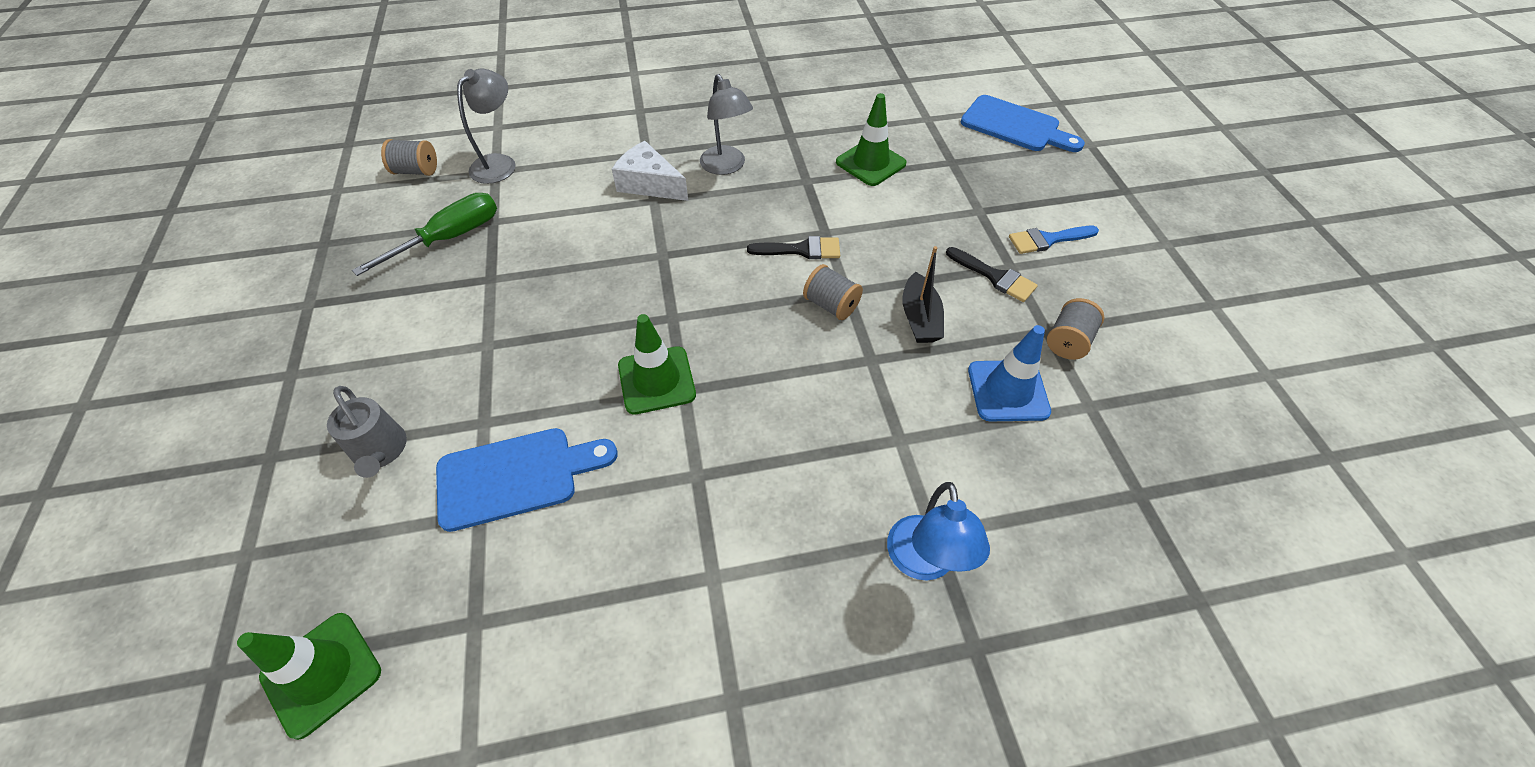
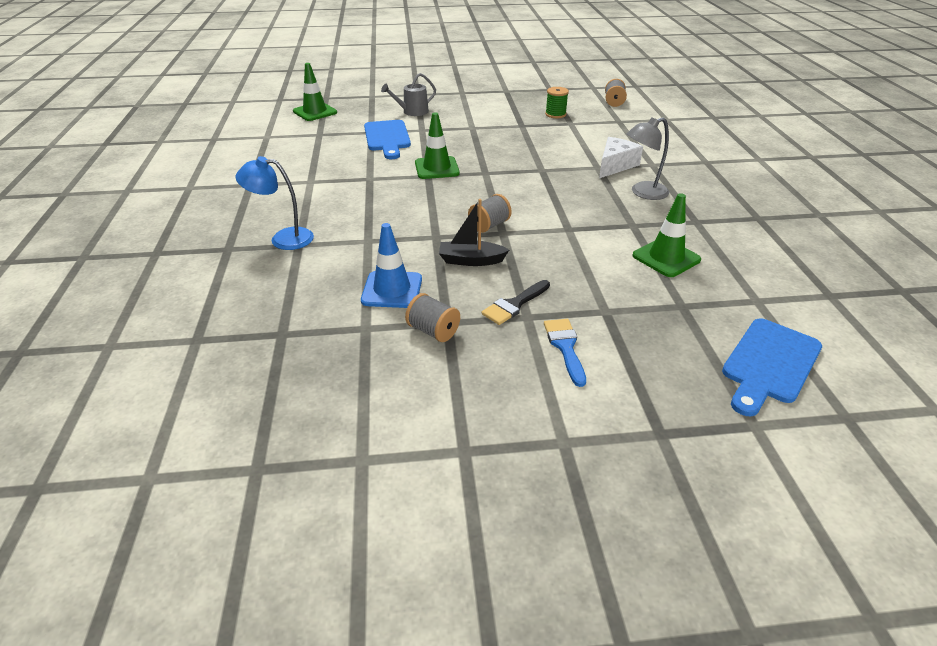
camera: 95 degrees right, 15 degrees down
(451, 237) = (555, 114): green screwdriver -> green spool
(500, 163) = (627, 122): grey lamp -> none
(801, 250) = (547, 218): black brush -> none

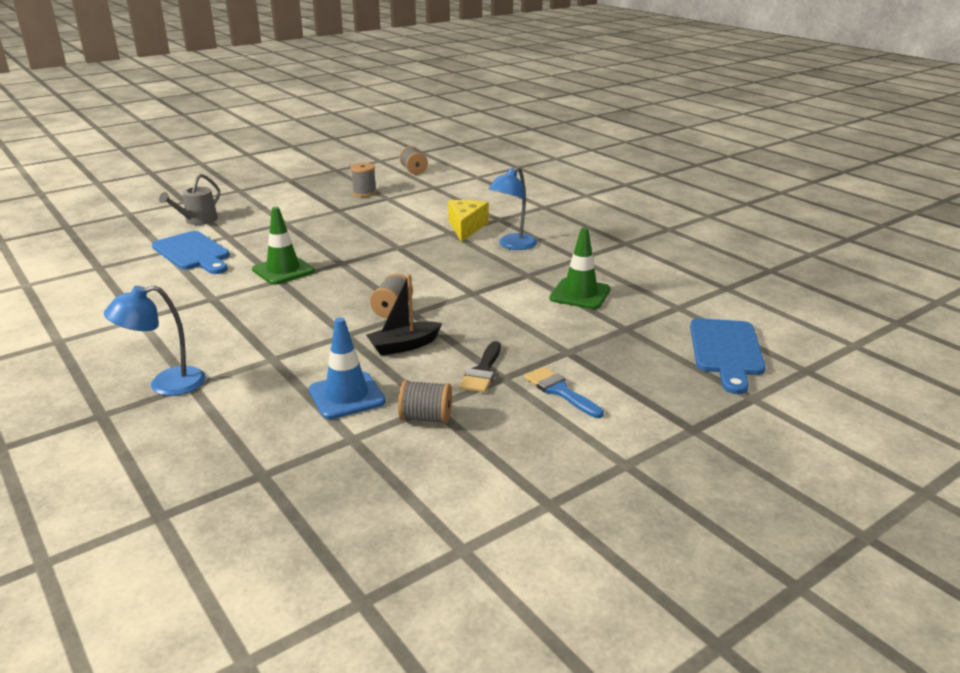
camera: 30 degrees left, 10 degrees down
(315, 112) = (67, 245): green traffic cone -> none
(555, 114) = (364, 193): green spool -> grey spool
(615, 165) = (466, 227): white cheese -> yellow cheese
(643, 193) = (512, 245): grey lamp -> blue lamp

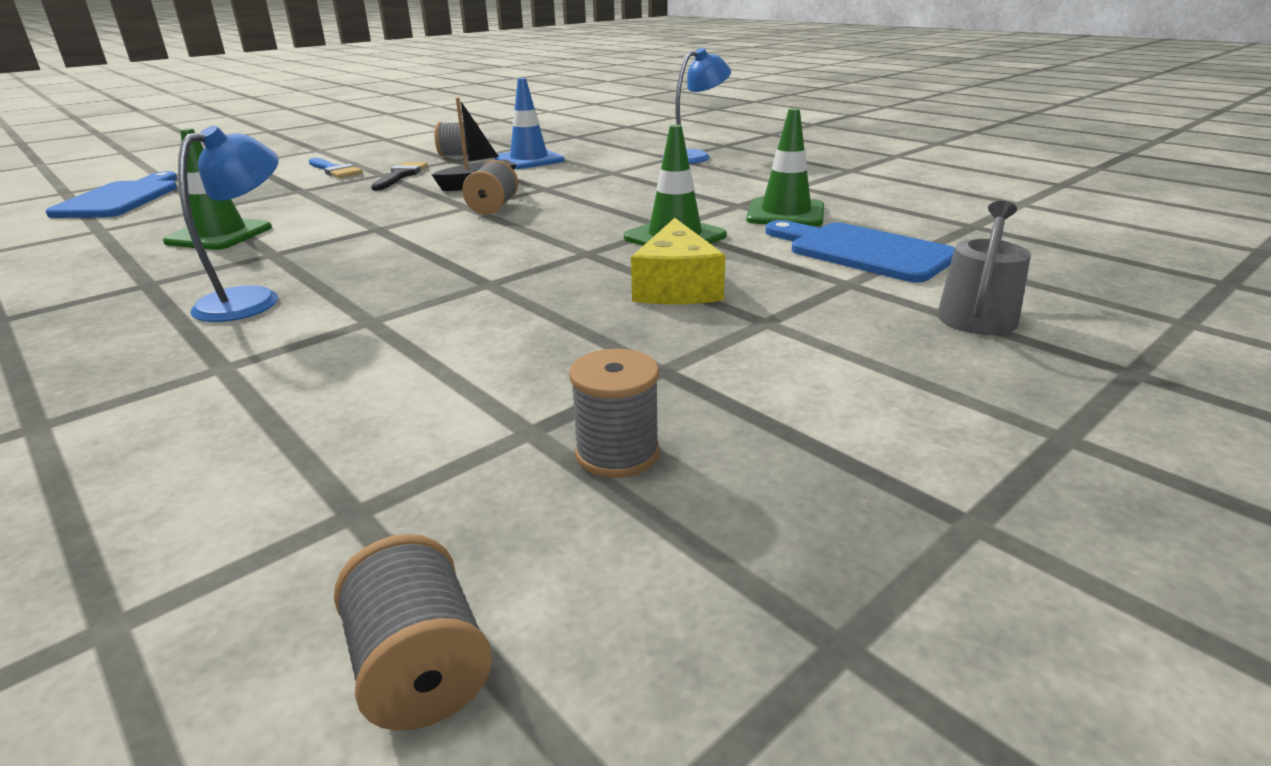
camera: 175 degrees right, 0 degrees up
(193, 286) = (785, 213): none -> green traffic cone
(466, 227) = (326, 335): yellow cheese -> yellow cheese (676, 287)

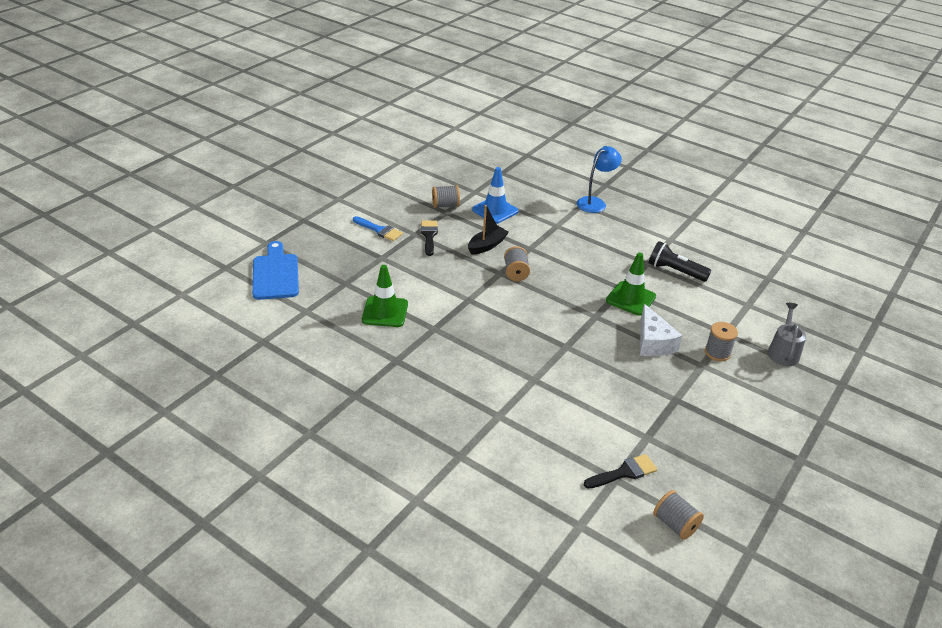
camera: 15 degrees left, 10 degrees up
(252, 299) = (464, 368): blue lamp -> none
(395, 500) = (624, 472): none -> black brush
(617, 453) = (683, 444): grey spool -> grey spool (717, 352)
(676, 287) = (653, 342): yellow cheese -> white cheese
(785, 213) = (675, 271): green traffic cone -> black flashlight
(862, 251) = (724, 306): blue cutting board -> none

